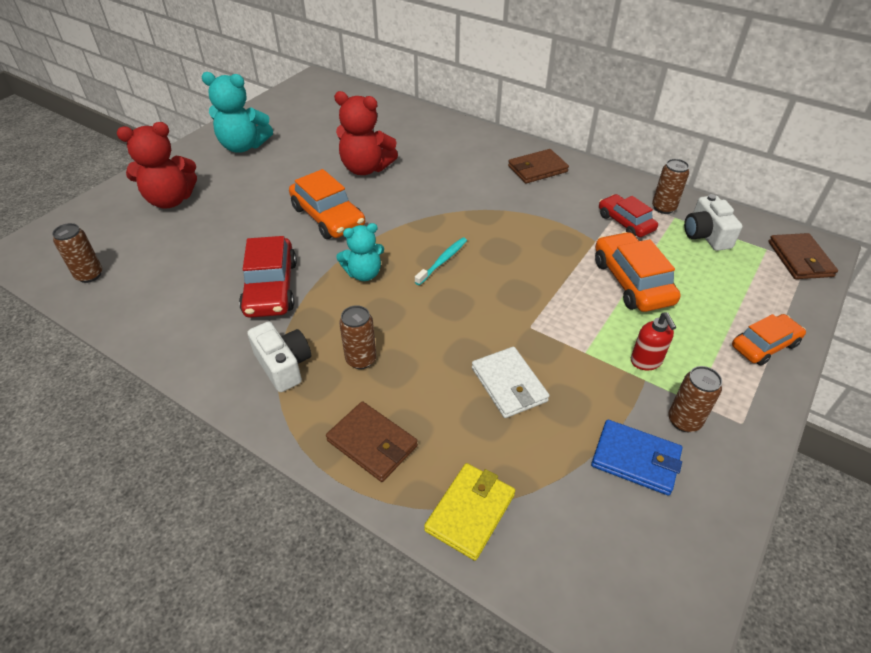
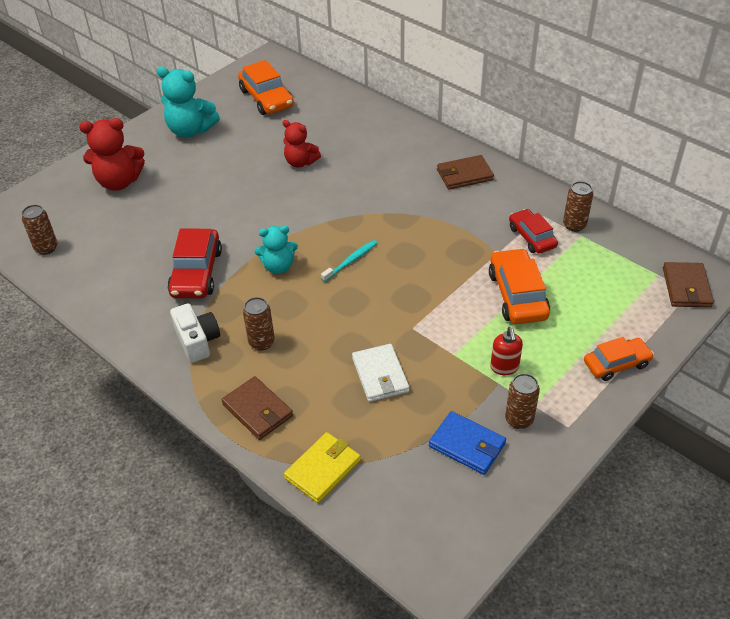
camera: 10 degrees right, 0 degrees up
(328, 217) = (256, 209): orange car -> orange car (266, 98)
(366, 168) = (300, 162): red teddy bear -> red teddy bear, size x0.65
(706, 235) = (605, 256): white camera -> none

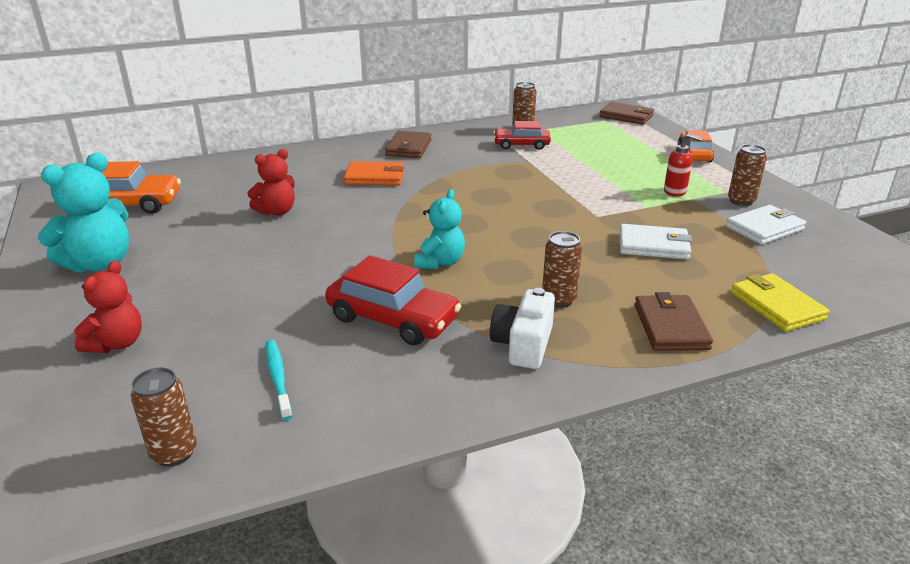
camera: 65 degrees left, 15 degrees down
(119, 182) = (117, 343): red teddy bear -> red teddy bear, size x0.65
(197, 341) = (523, 344): white camera -> white camera turned 75 degrees counterclockwise
(257, 410) = (670, 327): brown wallet -> brown wallet turned 75 degrees counterclockwise
(350, 261) = (472, 222): turquoise toothbrush -> turquoise toothbrush (278, 378)
(391, 181) = (375, 177): none -> orange wallet
(467, 445) = (764, 228): blue wallet -> white wallet
(517, 295) = (589, 166): orange car -> none

